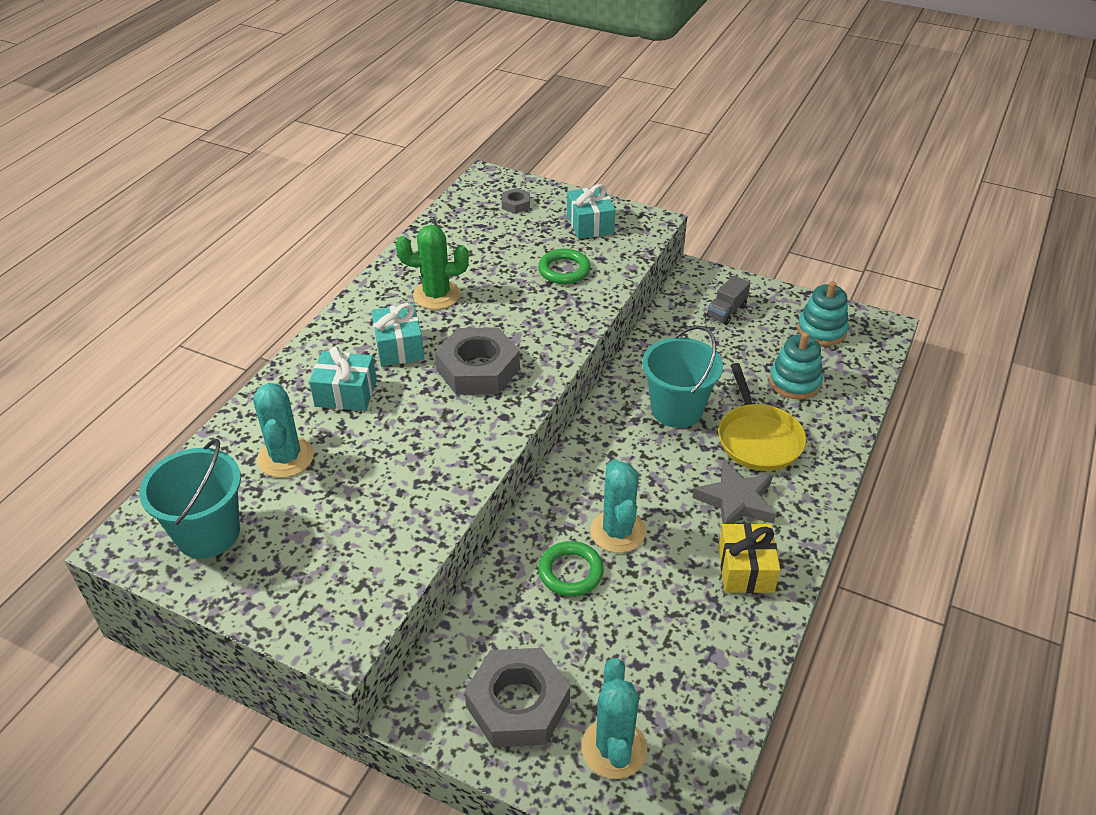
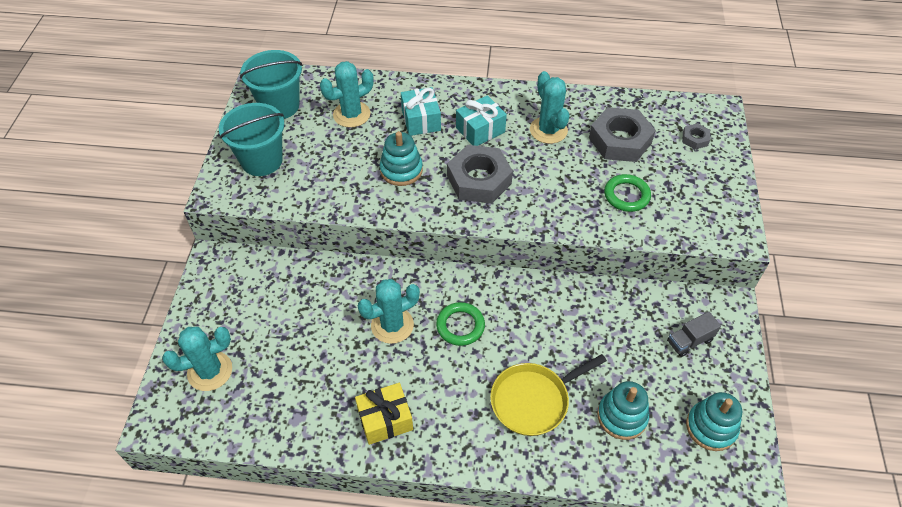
camera: 70 degrees right, 10 degrees up
(420, 432) = (401, 170): none -> turquoise stacking toy
(436, 295) = (548, 130): green cactus -> turquoise cactus
(518, 704) = (231, 309): grey nut -> grey nut (620, 140)
(570, 572) = (345, 307): green ring -> green ring (460, 326)
(590, 224) = (702, 195): turquoise gift -> none
(677, 409) = (539, 332): turquoise bucket -> turquoise bucket (262, 160)
(726, 311) = (689, 341): grey truck -> grey truck turned 45 degrees counterclockwise
(736, 501) = (454, 398): grey star -> none

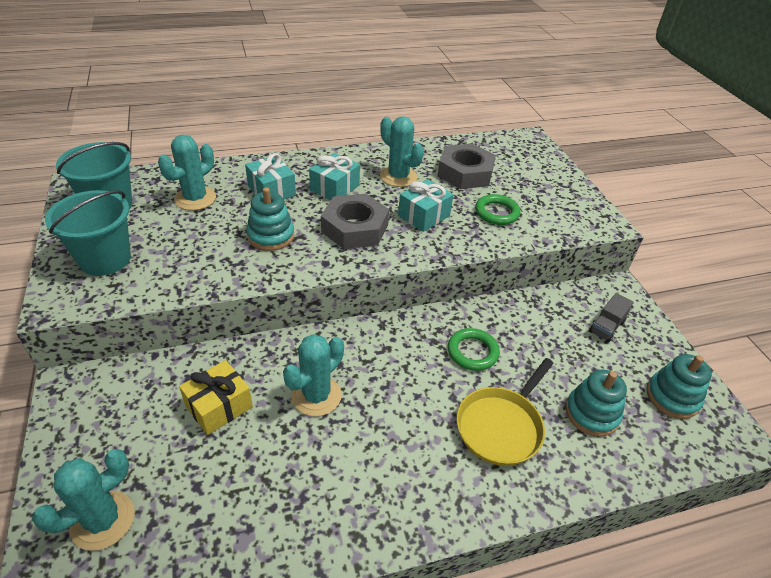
camera: 25 degrees left, 10 degrees down
(385, 420) = (354, 502): yellow gift -> yellow gift (219, 406)
(460, 326) = (390, 375): green ring -> green ring (472, 352)
(551, 181) = (424, 215): none -> turquoise gift
(695, 139) = (525, 161): grey nut -> none

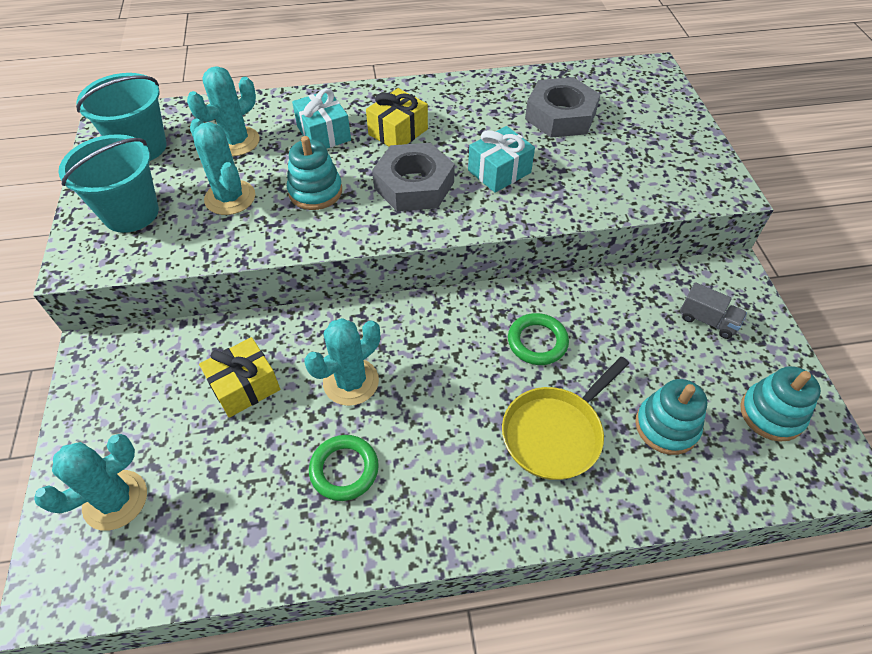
camera: 10 degrees right, 10 degrees up
(335, 188) = (398, 132): turquoise gift -> yellow gift
(398, 177) = (477, 119): turquoise cactus -> turquoise cactus (230, 198)
(496, 213) = (590, 170): green ring -> green ring (344, 469)
(606, 327) = (707, 320): grey truck -> grey truck turned 105 degrees counterclockwise

